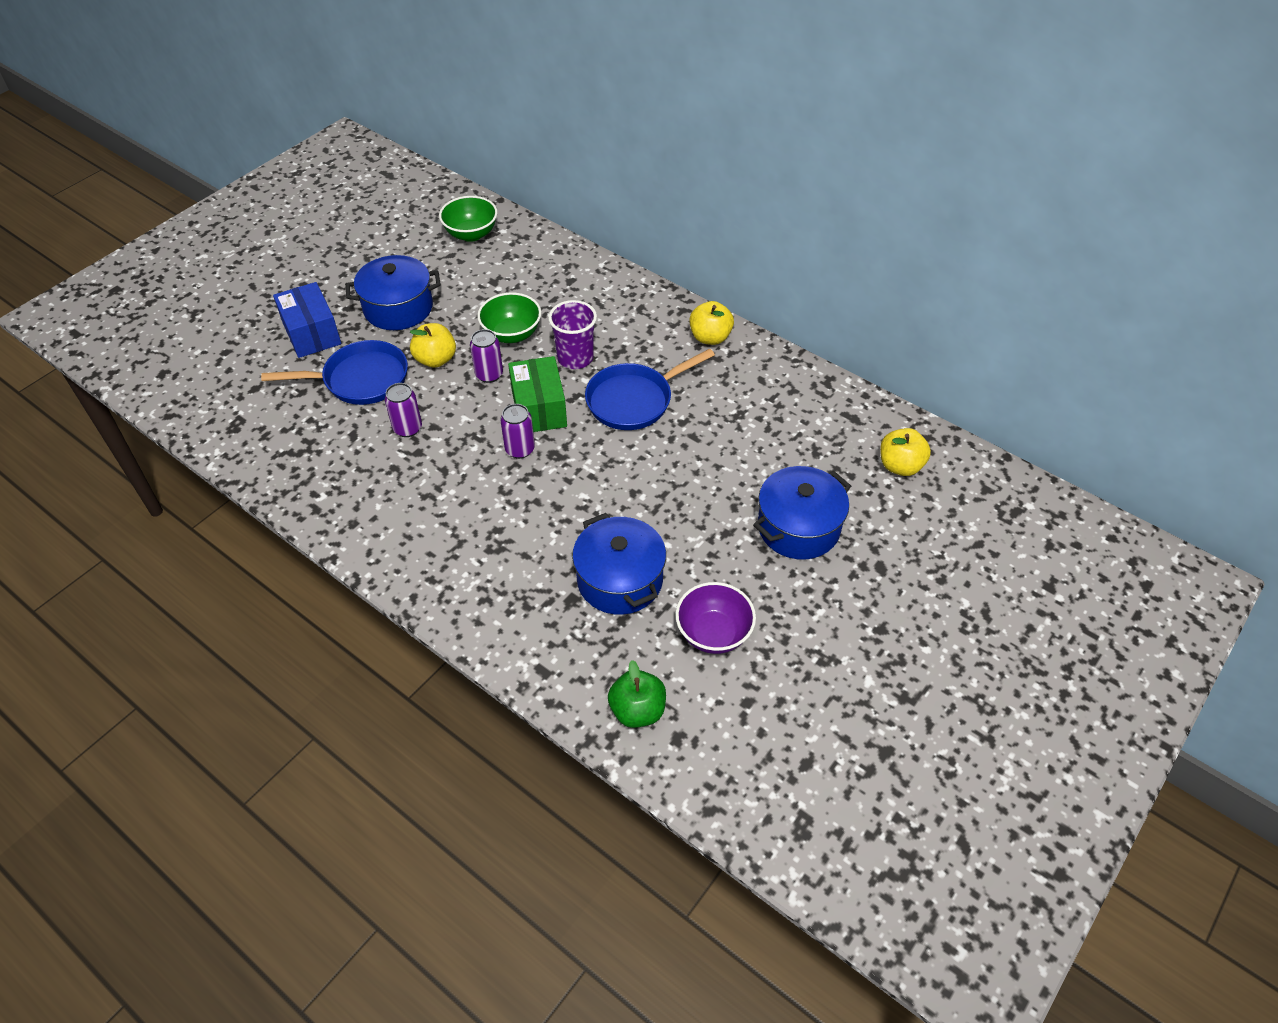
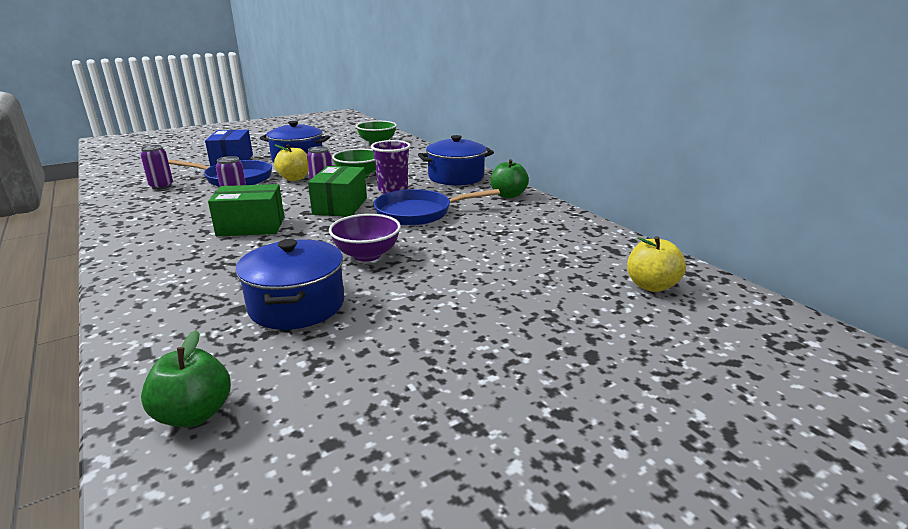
camera: 20 degrees right, 25 degrees down
(472, 474) = (251, 226): none -> green box
(520, 449) = (302, 221): purple can -> purple can (161, 186)
(710, 337) = (508, 195): yellow apple -> green apple
(713, 633) = (350, 366): purple bowl -> purple bowl (367, 255)
(798, 527) = (511, 306): blue pot -> blue pot (456, 177)

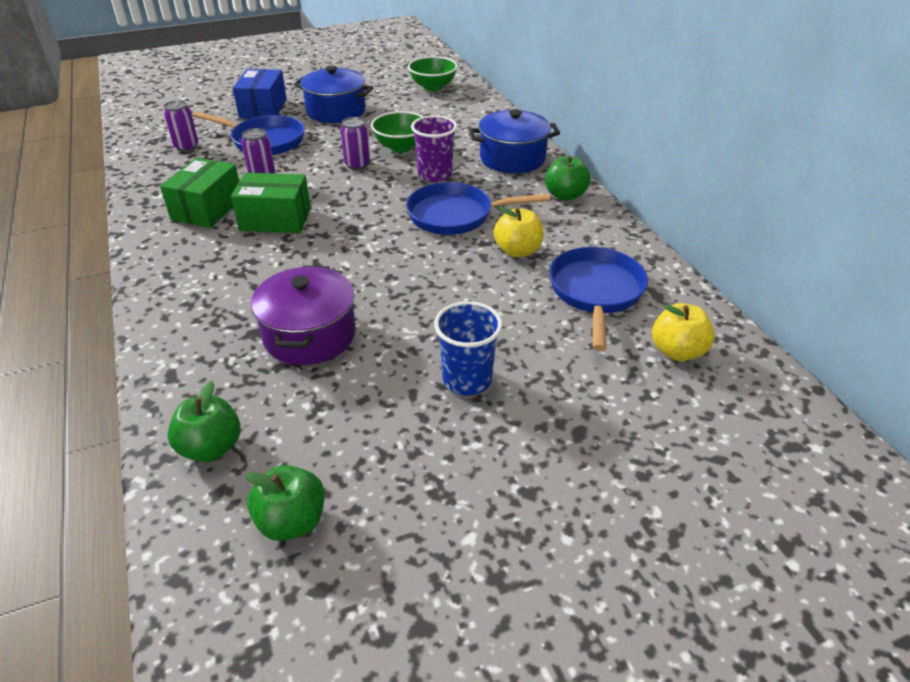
camera: 10 degrees right, 15 degrees up
(294, 178) = (329, 145): yellow apple -> yellow apple (517, 251)
(297, 305) = (310, 335): blue pot -> purple pot
(301, 477) = (292, 521): none -> green apple
(340, 206) = (372, 196): green box -> green box (207, 208)
(367, 255) = (388, 274): purple bowl -> none
(466, 325) = (467, 380): none -> blue cup
(560, 252) = (596, 292): none -> blue pan

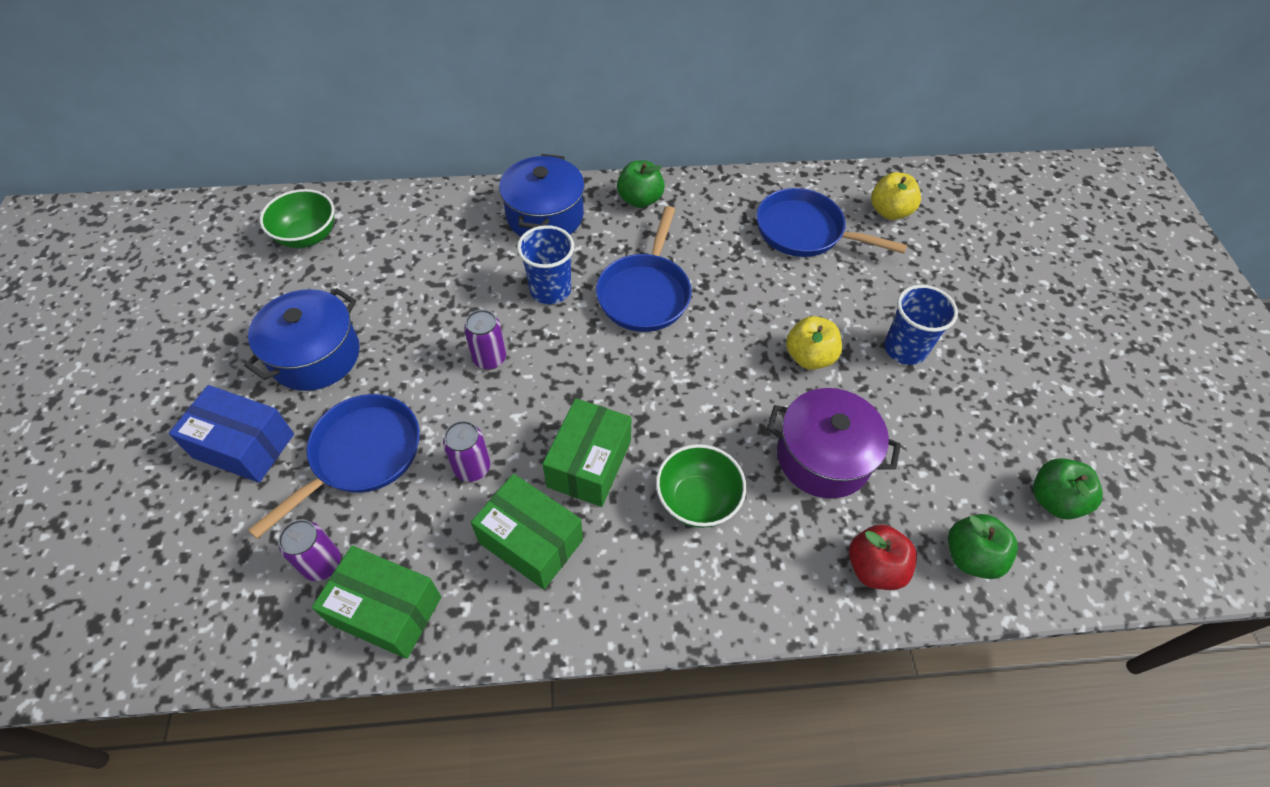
camera: 75 degrees left, 15 degrees up
(156, 171) = (386, 610): none -> green box
(195, 378) = (874, 567): none -> red apple
(401, 147) = (465, 306): green bowl -> green bowl (697, 500)
(435, 175) = (550, 290): purple cup -> blue cup
(517, 251) = (726, 263): yellow apple -> yellow apple (809, 357)

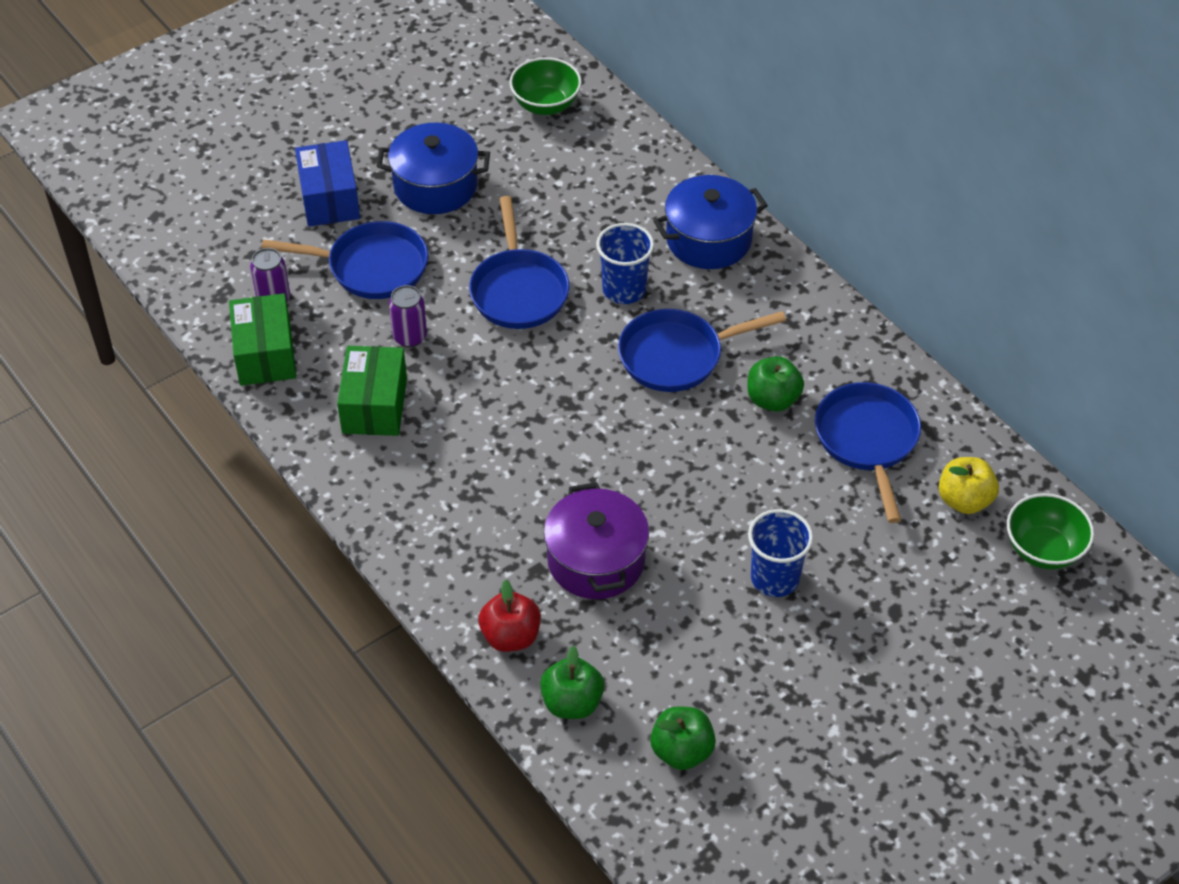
camera: 60 degrees right, 5 degrees down
(489, 358) = (518, 290): purple can -> blue pan
(589, 464) = (468, 406): green box -> none
(640, 200) = (793, 295): green apple -> green apple (772, 399)
(697, 500) = (486, 491): green bowl -> green bowl (1043, 550)
(809, 357) = (702, 507): yellow apple -> none

